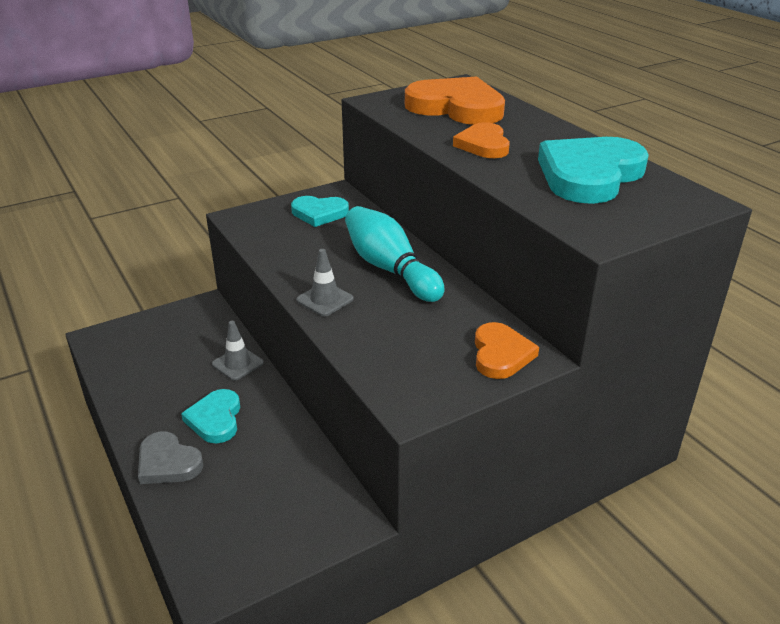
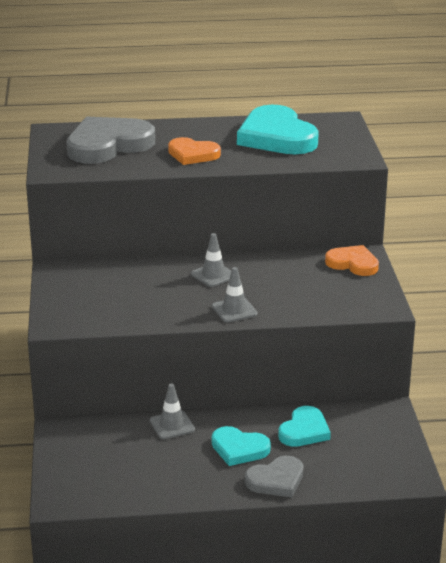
camera: 65 degrees left, 5 degrees down
(319, 213) = (90, 284): turquoise heart -> turquoise heart (304, 431)
(390, 269) = (213, 275): turquoise bowling pin -> grey traffic cone
(456, 107) = (108, 145): orange heart -> grey heart

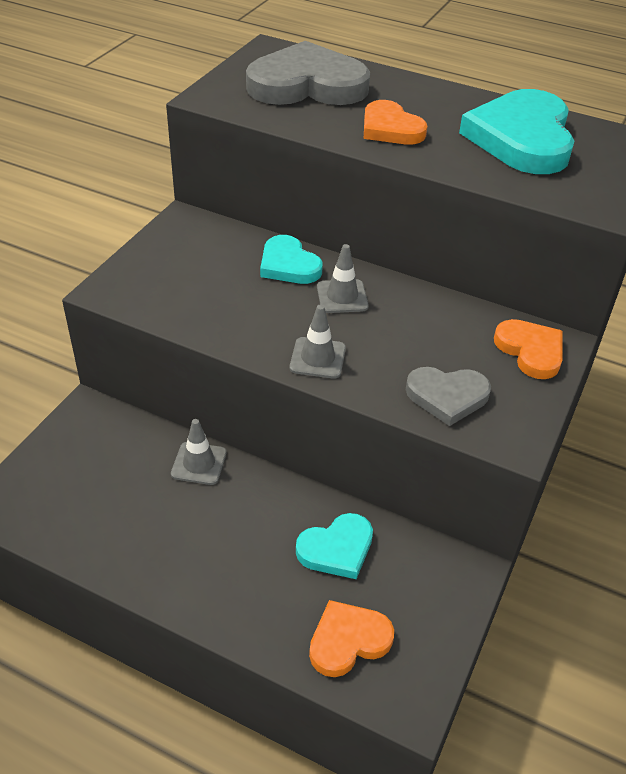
camera: 30 degrees right, 15 degrees up
(239, 449) = (240, 536): turquoise heart -> turquoise heart (288, 265)
(276, 480) = (240, 608): grey heart -> grey heart (447, 396)
(353, 467) = (348, 640): none -> orange heart

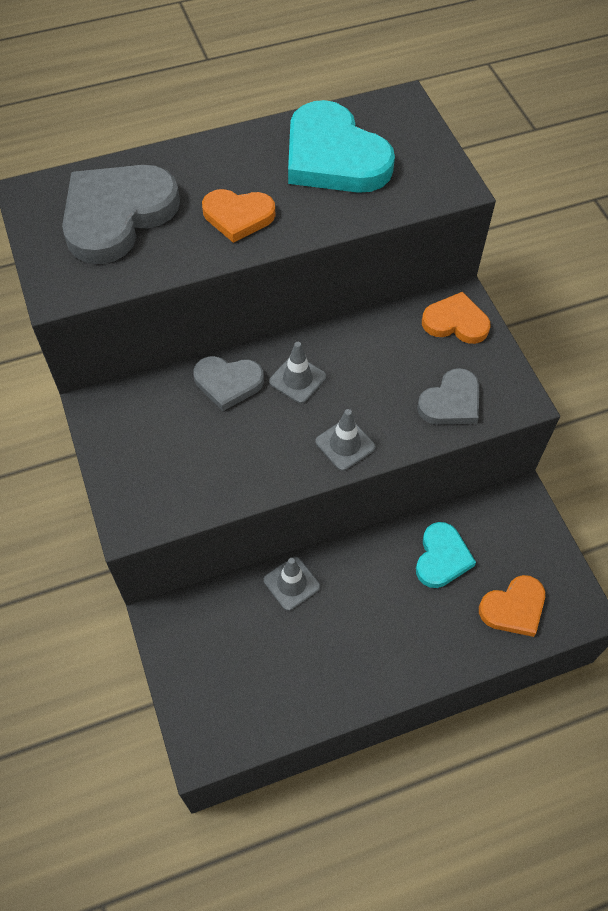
camera: 45 degrees left, 15 degrees up
(288, 265) = (228, 383): turquoise heart -> grey heart
(348, 640) = (513, 608): orange heart -> orange heart turned 135 degrees counterclockwise

